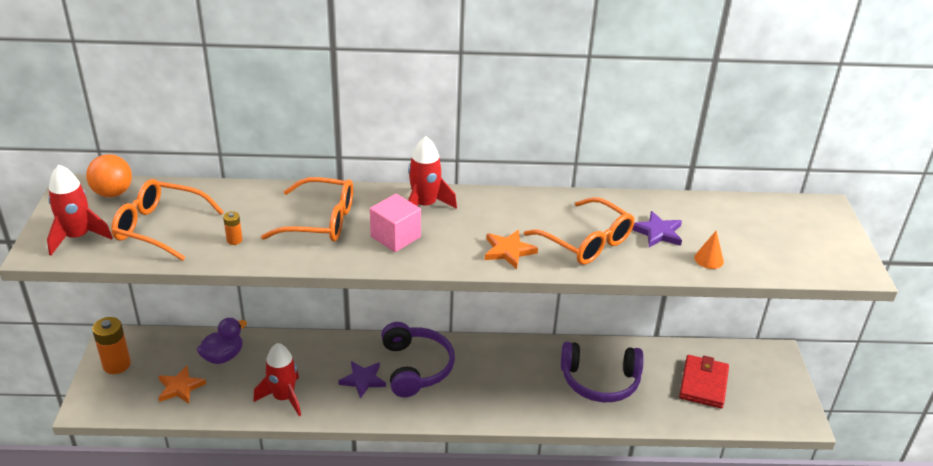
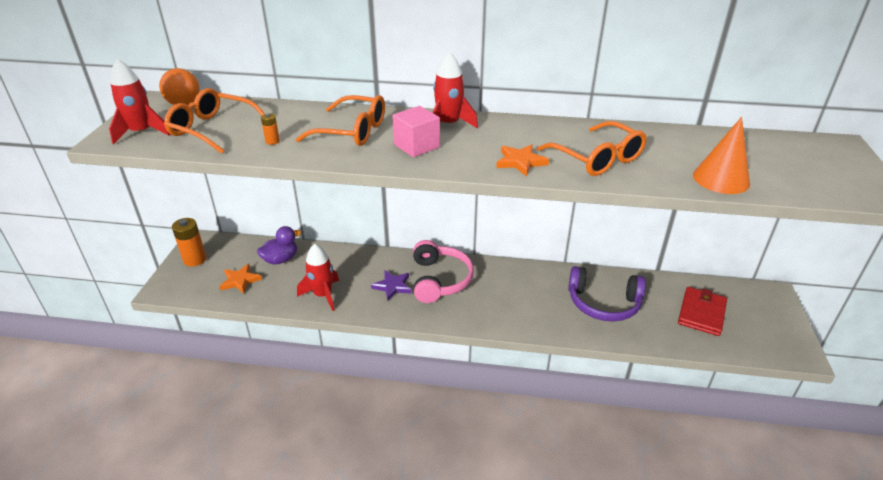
camera: 10 degrees right, 0 degrees up
(416, 367) = (440, 280): purple headphones -> pink headphones
(658, 232) = (669, 155): purple star -> none
(709, 259) = (721, 179): orange cone -> orange cone, size x1.85

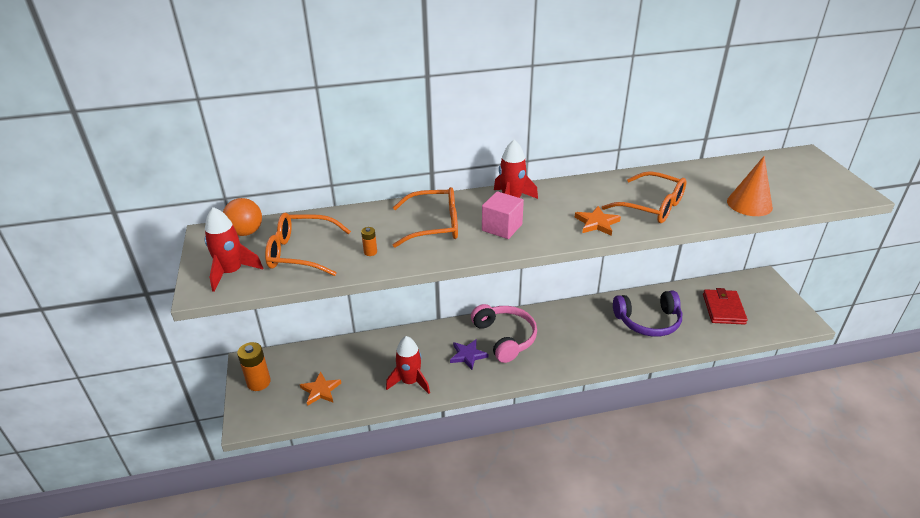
camera: 20 degrees left, 0 degrees up
(281, 259) = (346, 358): purple duck -> none

